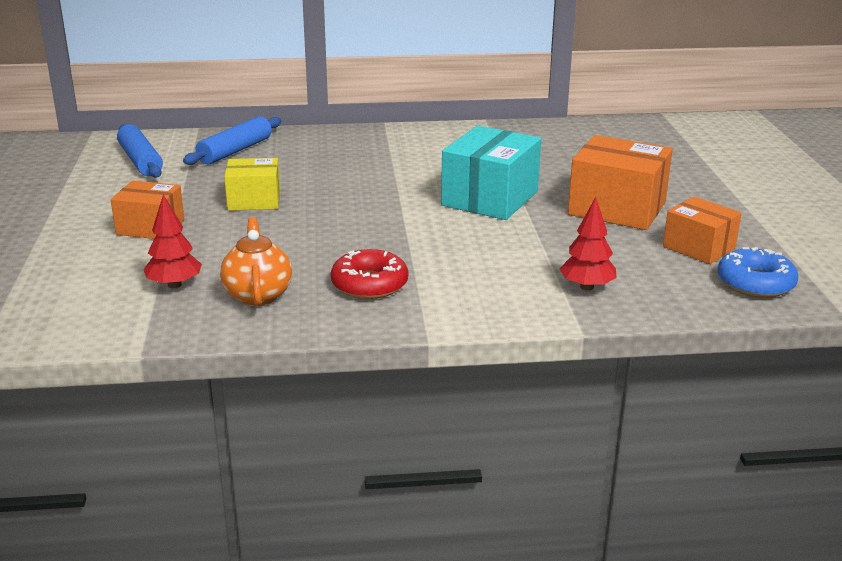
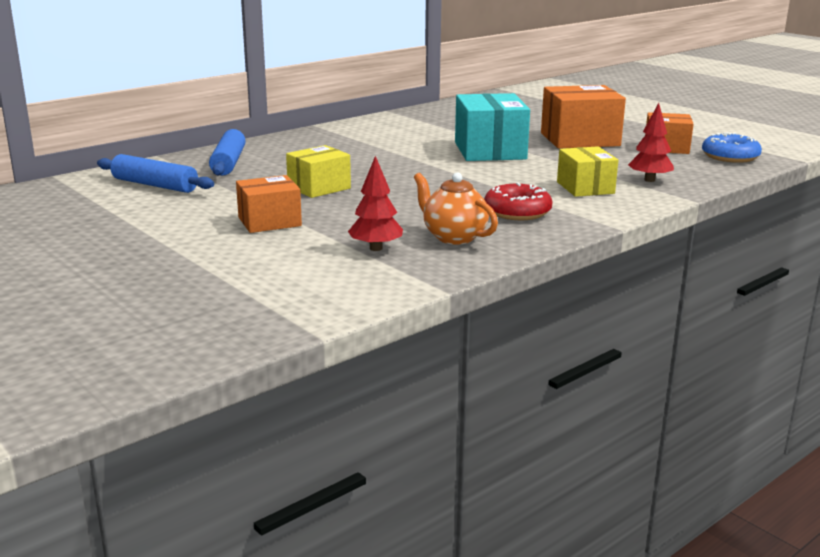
camera: 35 degrees left, 5 degrees down
(495, 275) = (585, 187): none -> yellow box

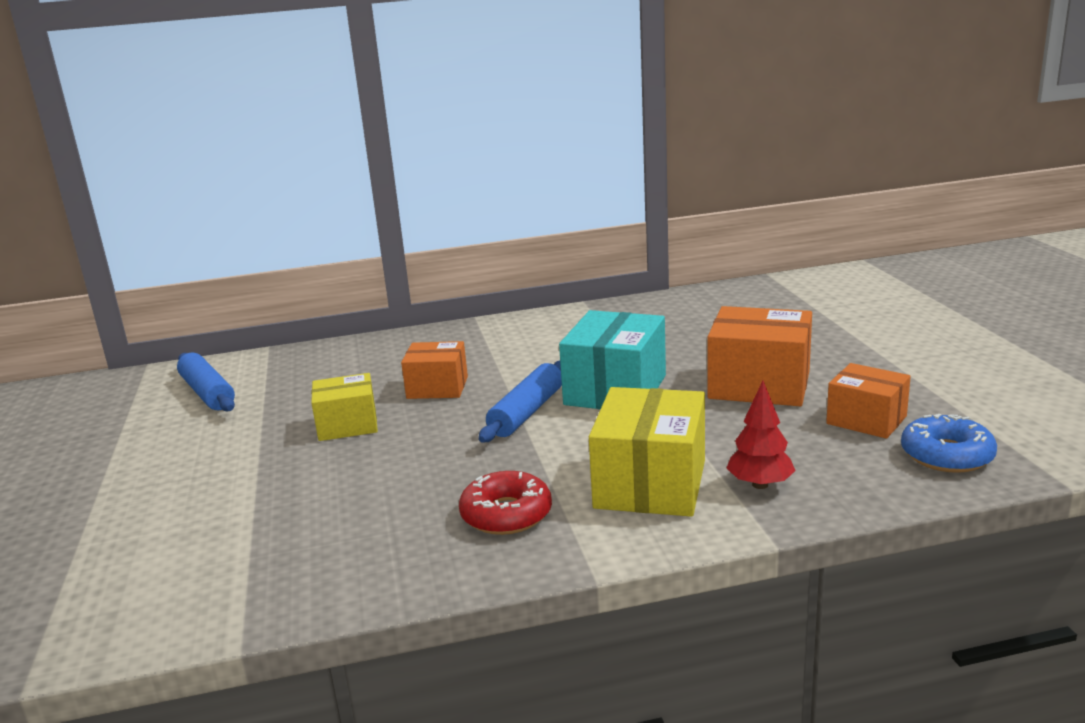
camera: 30 degrees right, 0 degrees up
(228, 163) = (315, 368): blue rolling pin -> blue rolling pin (527, 412)
(269, 221) = (230, 473): orange box -> orange box (437, 387)
(376, 248) = (270, 546): red tree -> none
(453, 237) = (375, 546): orange teapot -> none
(585, 187) = (650, 484): yellow box -> yellow box, size x1.60

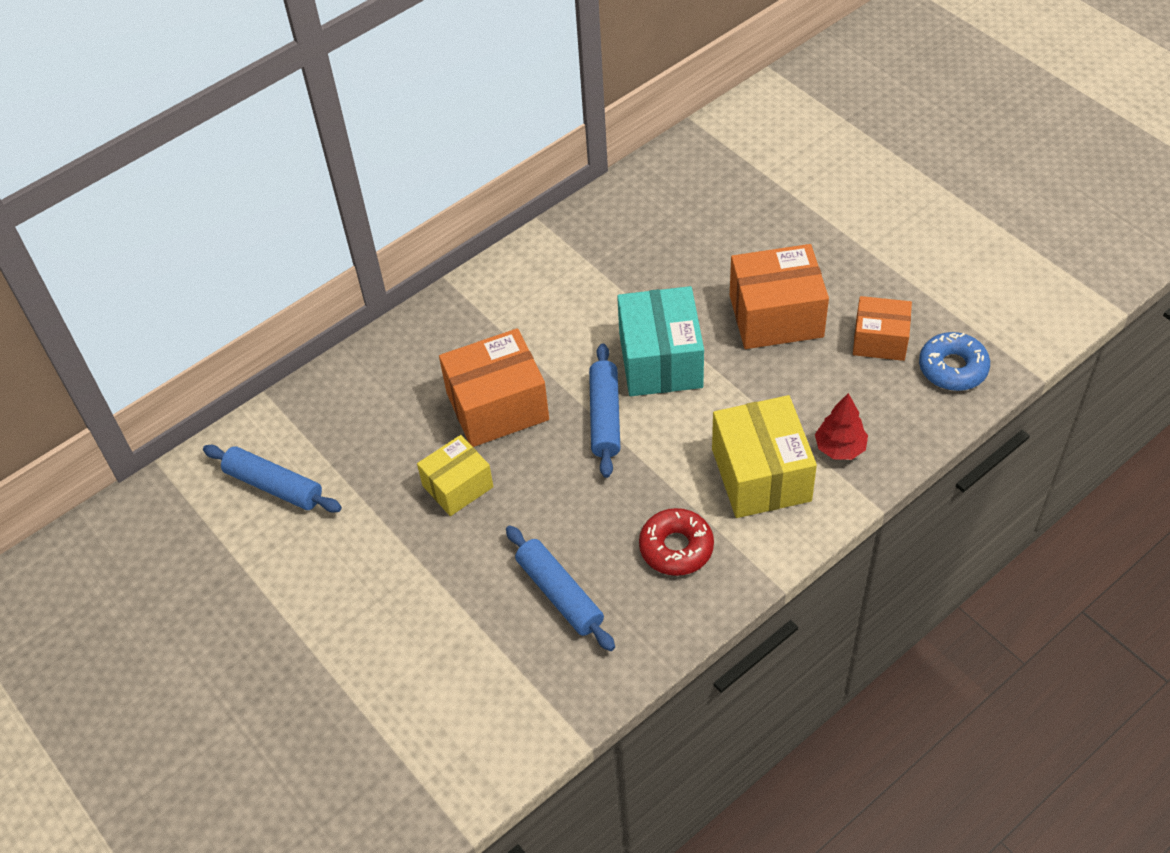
camera: 25 degrees left, 30 degrees up
(353, 517) = (560, 594): none -> blue rolling pin
(437, 387) = (497, 406): orange box -> orange box, size x1.60

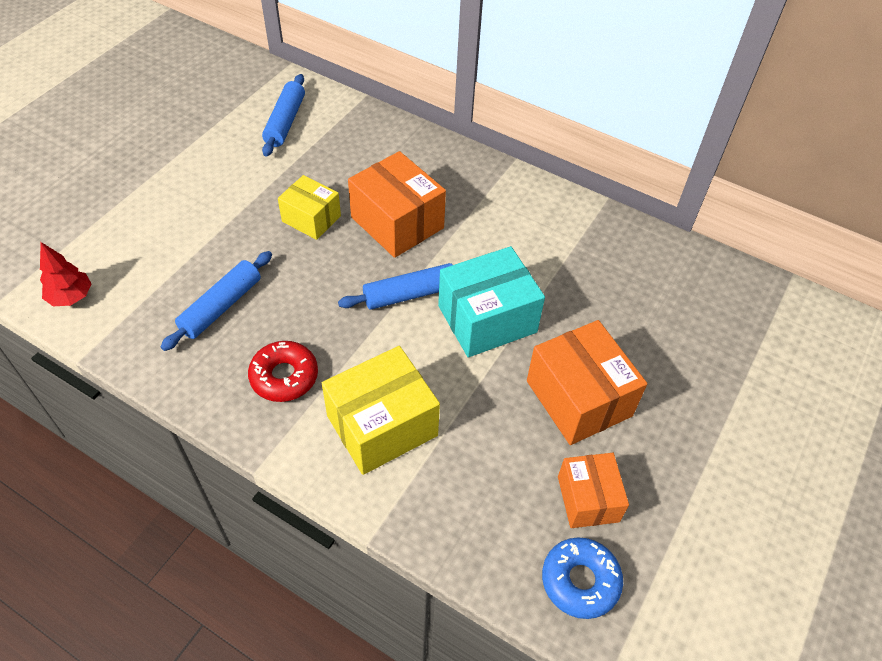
camera: 65 degrees right, 0 degrees up
(840, 448) = (434, 488): red tree -> red tree (71, 297)

